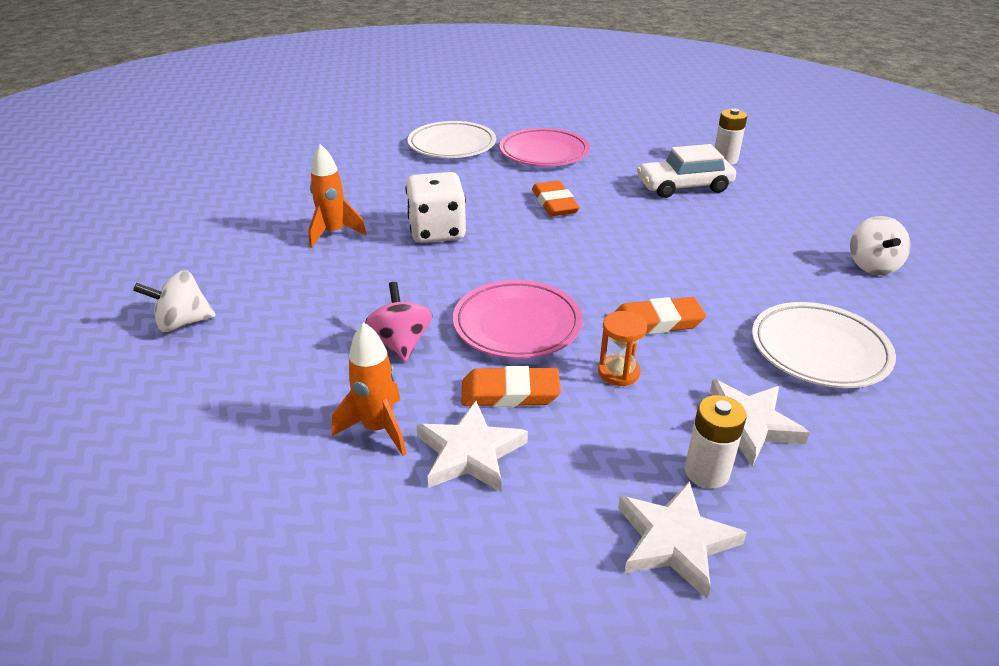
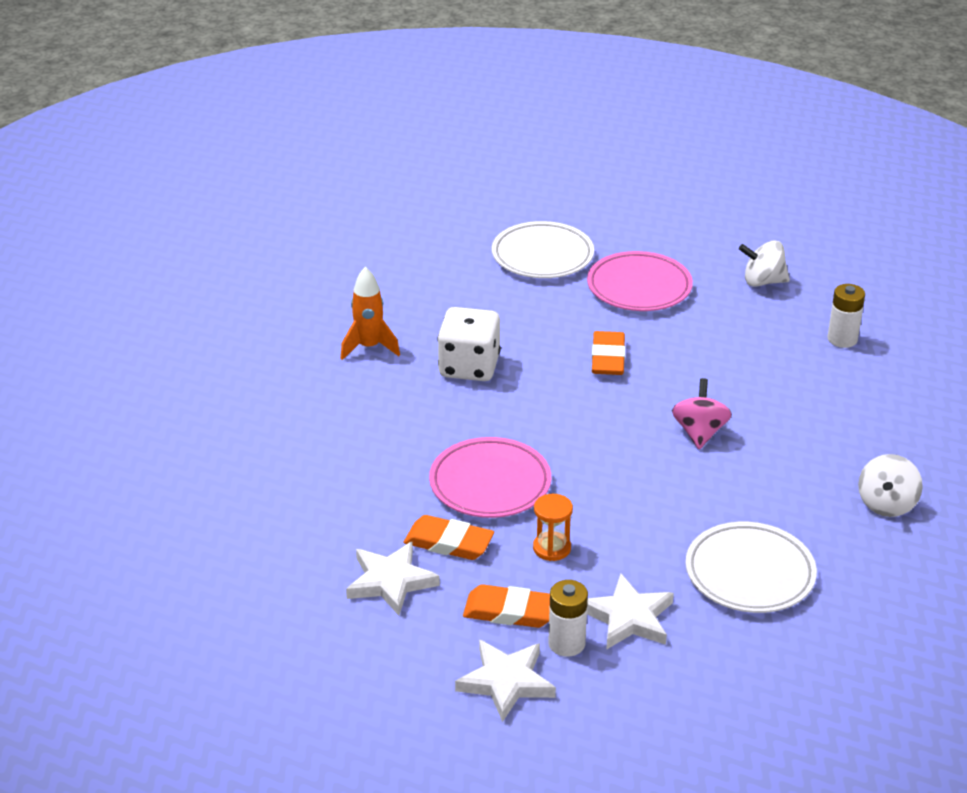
camera: 20 degrees right, 0 degrees up
(183, 322) = (206, 414): white spinning top -> white spinning top (762, 281)
(378, 429) = (329, 545): orange rocket -> none
(401, 343) = (380, 477): pink spinning top -> pink spinning top (699, 432)
(656, 322) = (619, 511): orange eraser -> orange eraser (510, 611)
(684, 186) = (764, 366): white car -> none

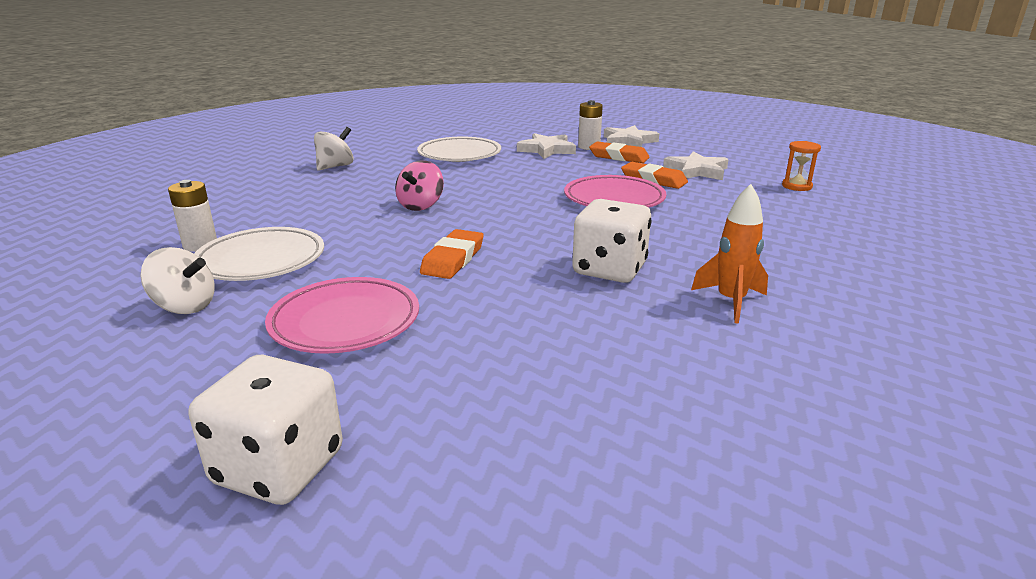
camera: 165 degrees left, 10 degrees down
(542, 256) = (442, 389): white plate -> white plate (261, 261)
(552, 548) = (580, 172): orange hourglass -> orange hourglass (796, 186)
(594, 212) = (279, 467): none -> white dice

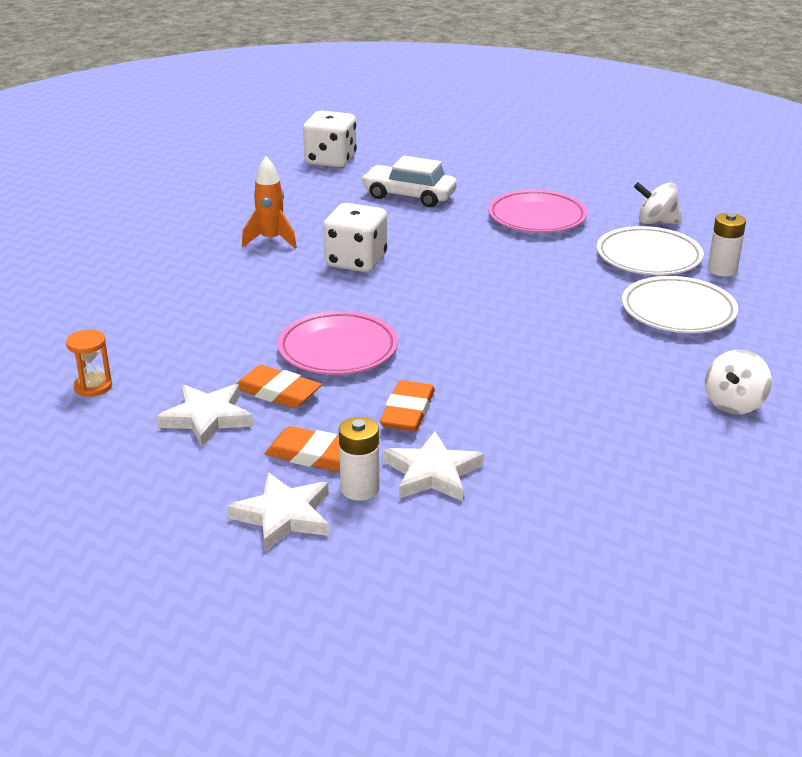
camera: 175 degrees right, 5 degrees up
(279, 467) = (514, 164): white dice -> white dice (330, 160)
(421, 206) = (558, 328): pink spinning top -> none
(453, 259) = (489, 265): orange eraser -> orange eraser (408, 411)
(459, 155) = (572, 448): white plate -> white plate (678, 311)
(530, 378) = (409, 196): none -> white car

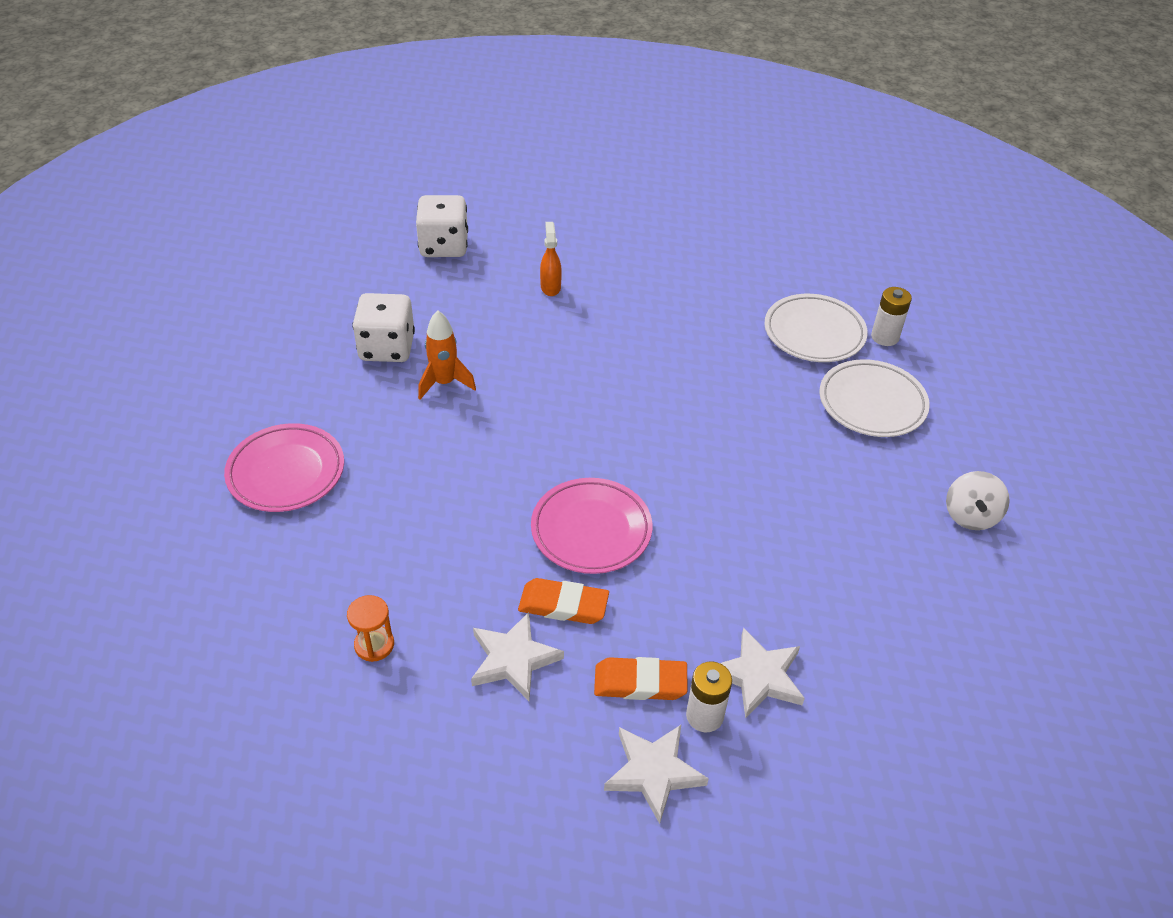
camera: 20 degrees left, 15 degrees up
(356, 261) = (545, 397): white dice -> white dice (387, 348)
(408, 411) = (698, 600): orange eraser -> none
(409, 196) = (550, 287): white car -> orange spray bottle
(537, 218) = (688, 296): pink plate -> pink plate (286, 472)
(656, 222) = (799, 281): white spinning top -> none

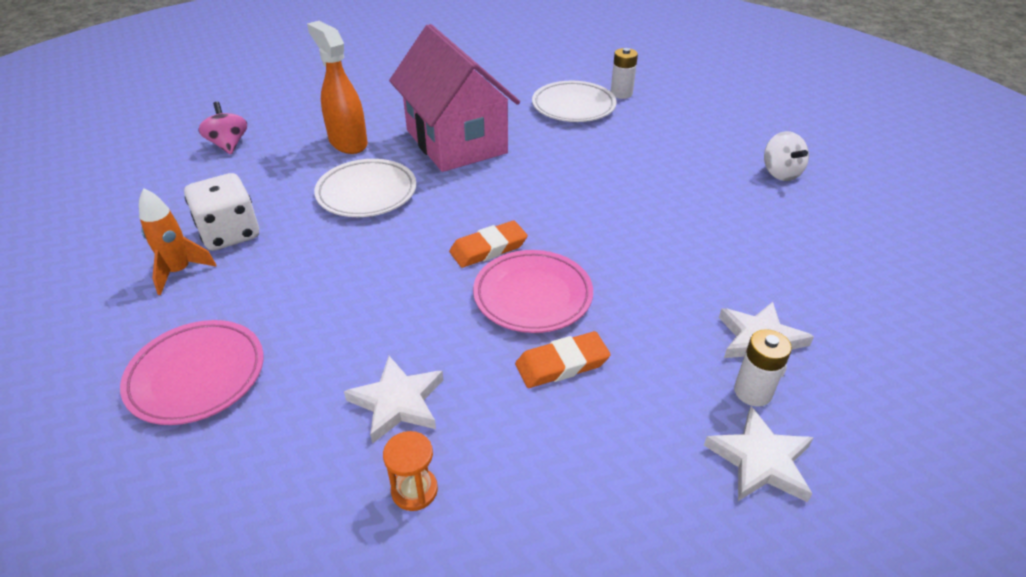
camera: 30 degrees left, 5 degrees down
(444, 246) = (228, 145): white dice -> pink spinning top
(444, 383) = (308, 240): orange rocket -> orange rocket (180, 272)
(513, 659) = (559, 431): white star -> white star (398, 402)
(550, 287) = (348, 142): orange spray bottle -> orange spray bottle, size x1.83
(640, 682) = (680, 393): orange eraser -> orange eraser (488, 248)
(654, 328) = (456, 142): none -> pink house
(872, 403) = (652, 133): white plate -> white plate (367, 193)

